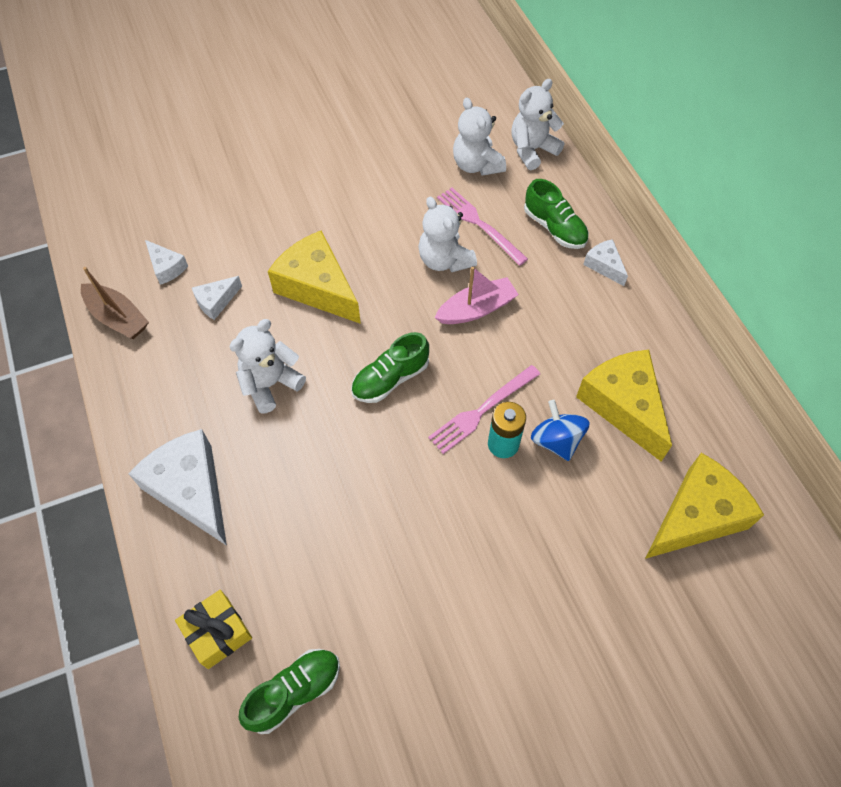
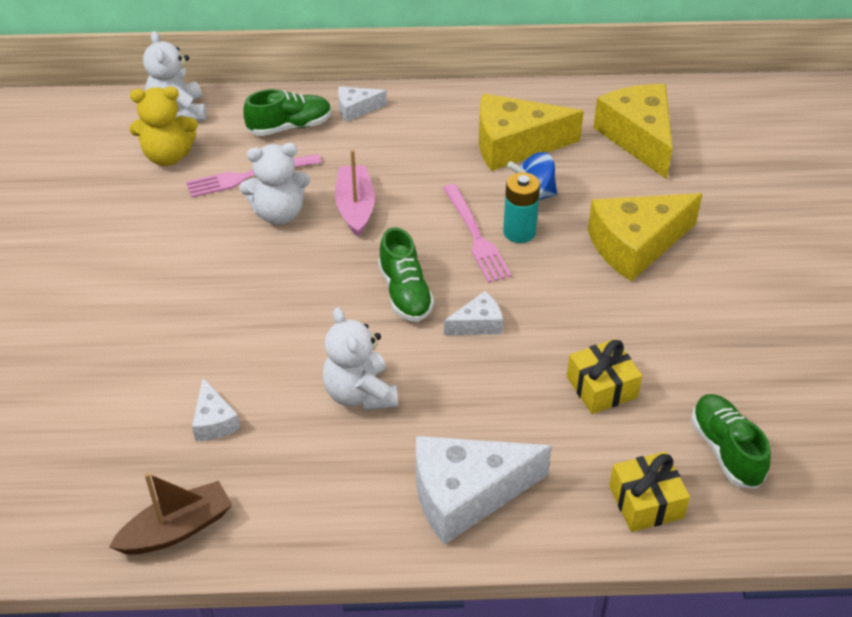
camera: 70 degrees left, 15 degrees down
(166, 267) = (127, 462): white cheese -> white cheese (478, 324)
(317, 287) = (250, 324): yellow cheese -> yellow cheese (635, 245)
(335, 564) = (601, 387): none -> yellow gift
(476, 165) = (168, 156): white teddy bear -> yellow teddy bear

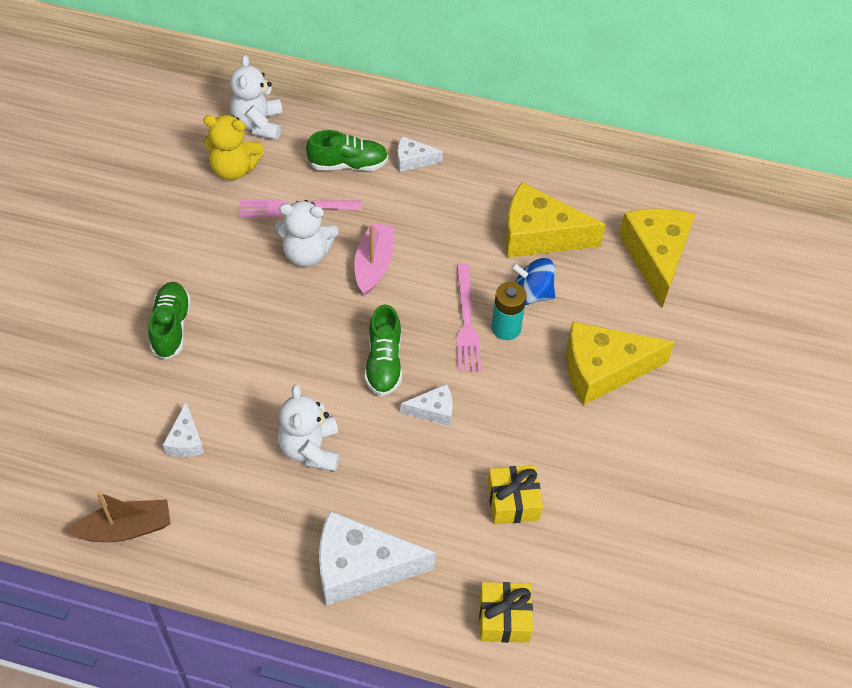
camera: 15 degrees right, 10 degrees up
(726, 450) = (592, 591): green shoe -> green shoe (171, 327)

